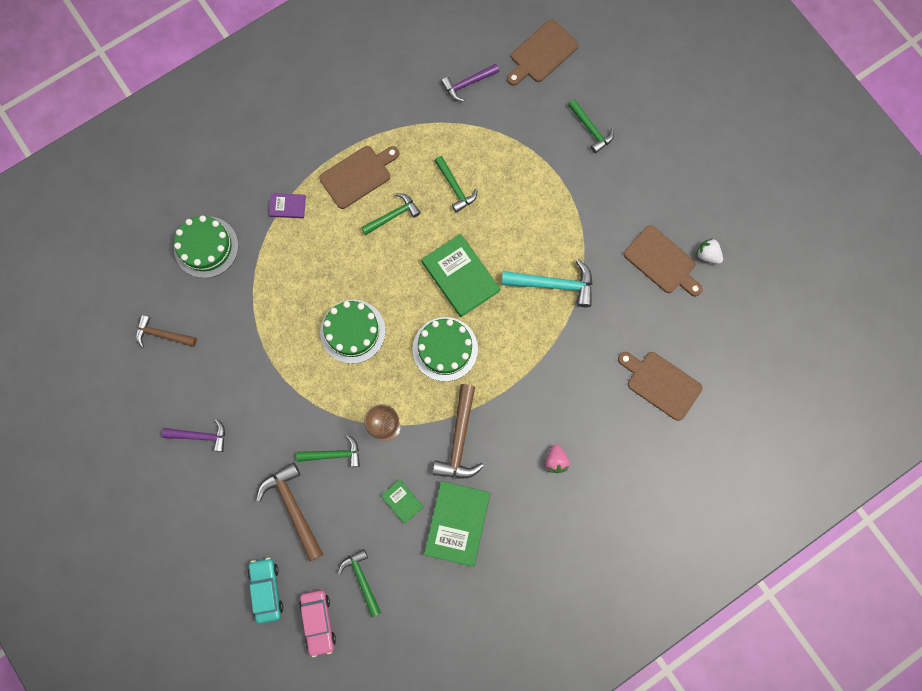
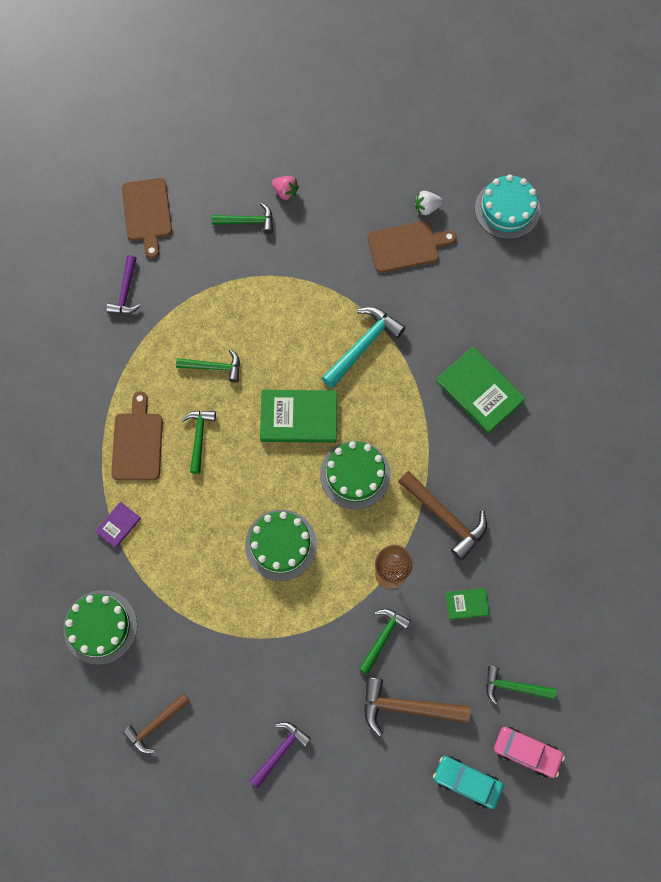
camera: 55 degrees left, 5 degrees down
(457, 523) = (518, 568): green book -> green book (479, 391)
(555, 460) = (519, 449): pink strawberry -> pink strawberry (285, 192)
(661, 383) = (510, 319): brown cutting board -> none
(755, 318) = (507, 209): none -> turquoise cake

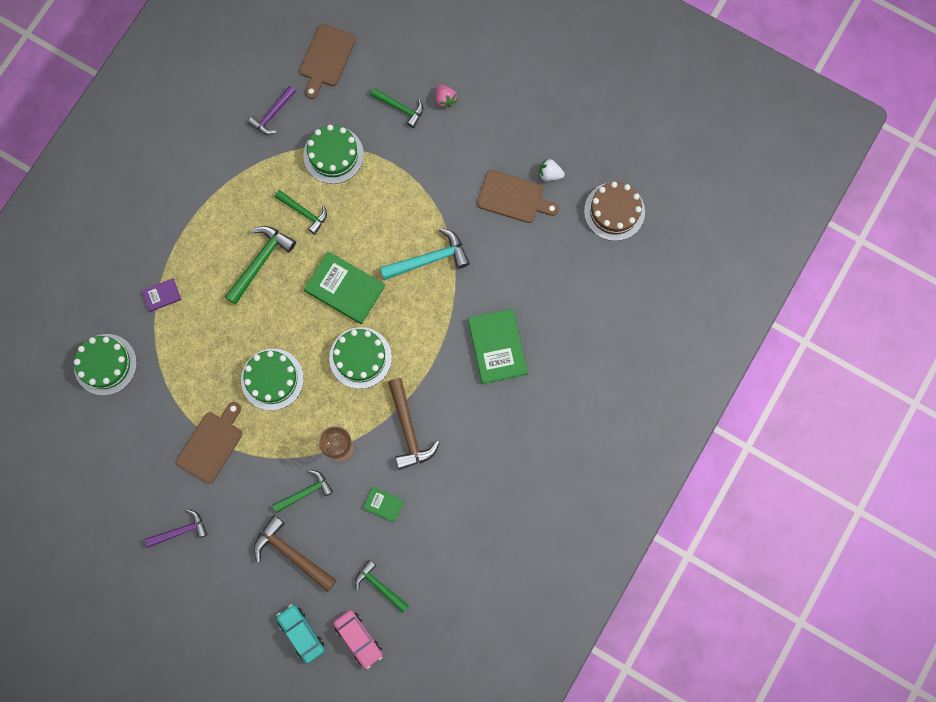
camera: 30 degrees right, 5 degrees up
(137, 443) = (212, 240): brown cutting board -> brown cutting board (211, 444)
(156, 725) = (103, 459): brown hammer -> none
(199, 437) = (260, 261): green hammer -> green hammer, size x1.51
(209, 298) = (333, 155): none -> green cake
(507, 209) = (614, 211): turquoise cake -> brown cake

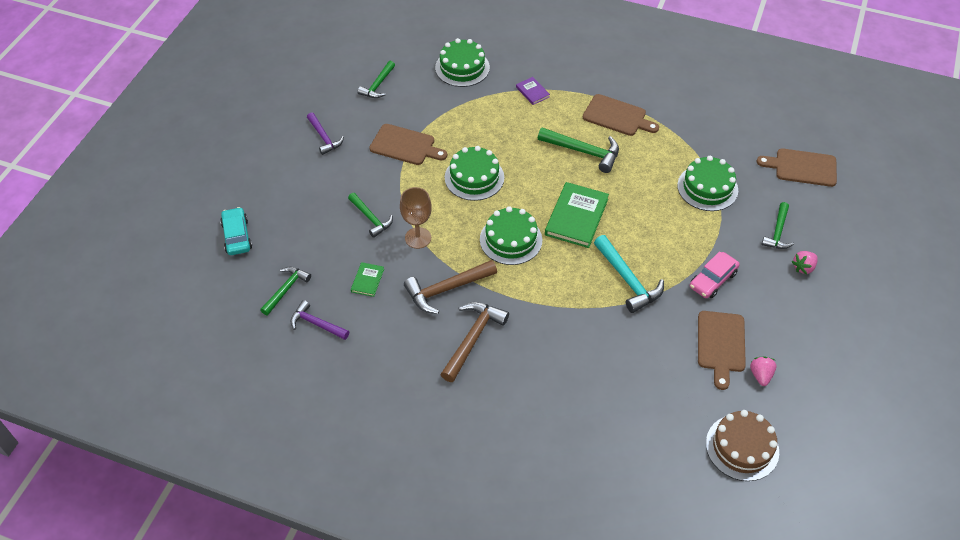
camera: 80 degrees right, 25 degrees down
(218, 216) = (617, 116): none -> brown cutting board
(272, 114) = (728, 138): purple hammer -> purple hammer (316, 324)
(291, 554) = (311, 217): brown hammer -> brown hammer (473, 338)
(301, 633) = (237, 236): turquoise car -> turquoise car turned 60 degrees counterclockwise
(304, 212) = (642, 175): green hammer -> green hammer (378, 85)
(358, 638) = (233, 281): pink car -> pink car (712, 280)
(497, 347) = (551, 354): green book -> none
(549, 174) = (760, 375): white strawberry -> pink strawberry

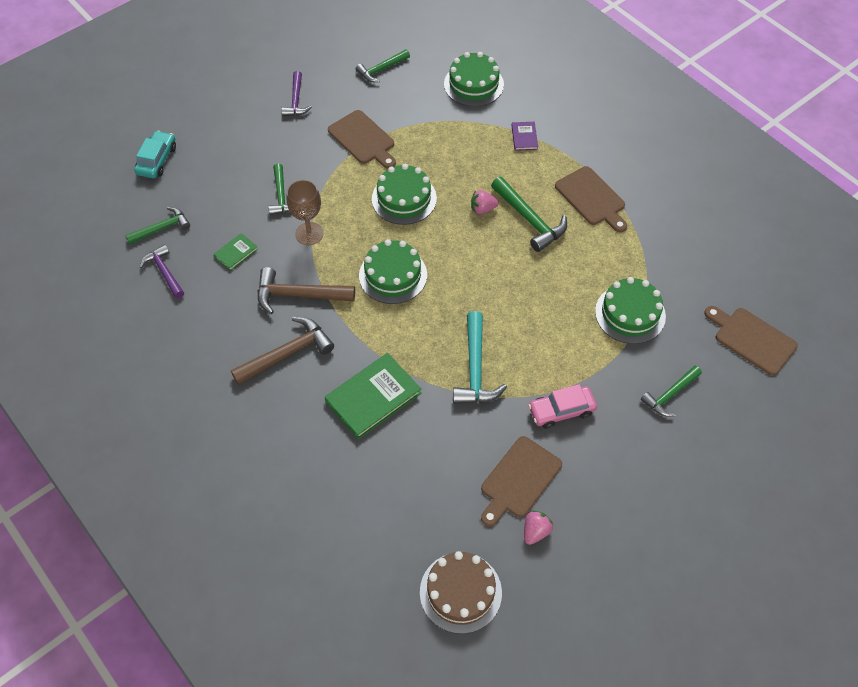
camera: 30 degrees right, 5 degrees up
(576, 217) = (472, 282): green book -> green book (373, 397)
(803, 267) = (669, 445): pink strawberry -> pink strawberry (483, 209)

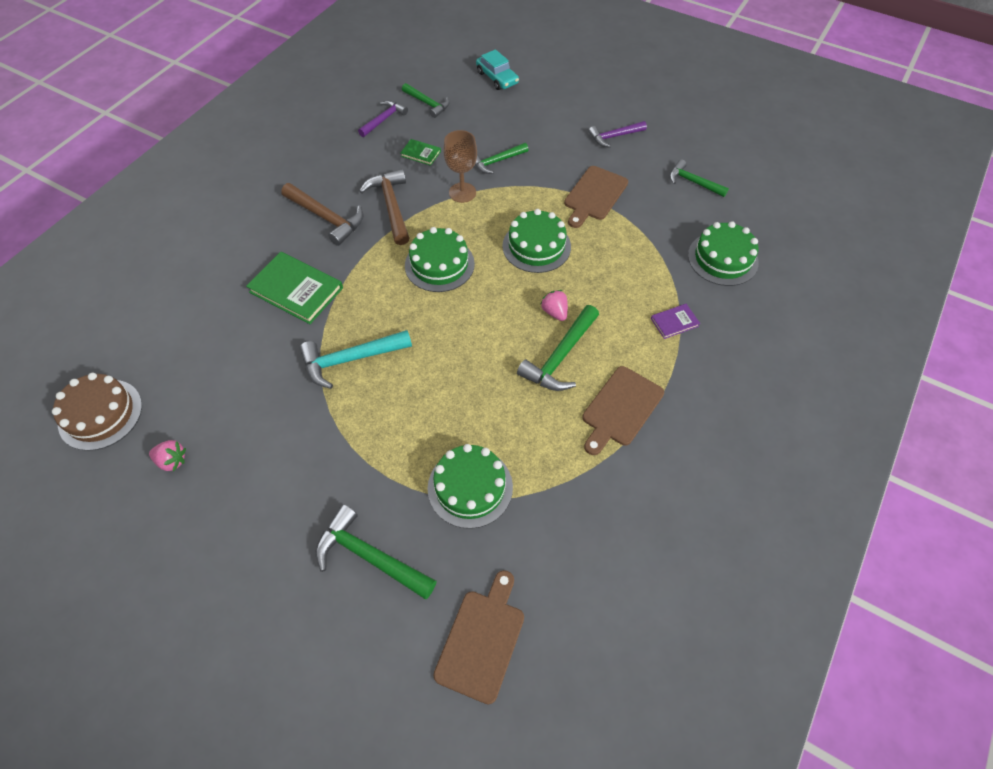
camera: 70 degrees right, 0 degrees up
(157, 160) = (497, 78): turquoise car -> turquoise car turned 60 degrees clockwise
(519, 480) = (229, 431): brown cutting board -> none
(561, 410) = (320, 449): pink car -> none
(670, 395) = (369, 556): green hammer -> green hammer, size x1.51

